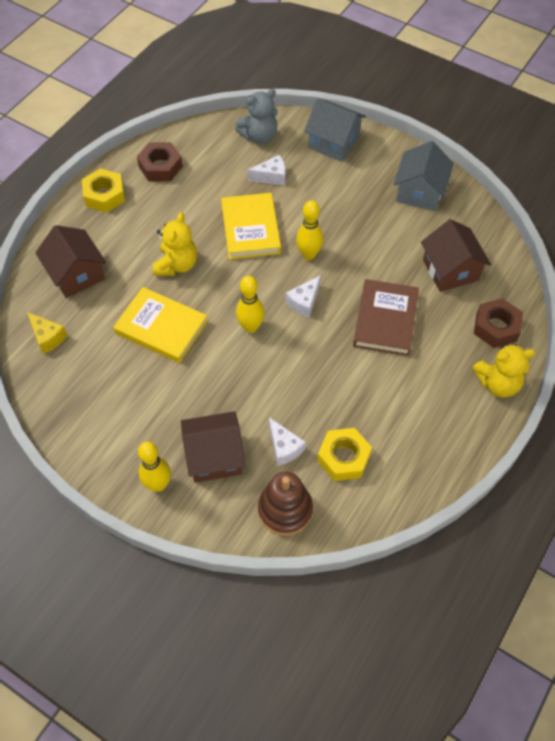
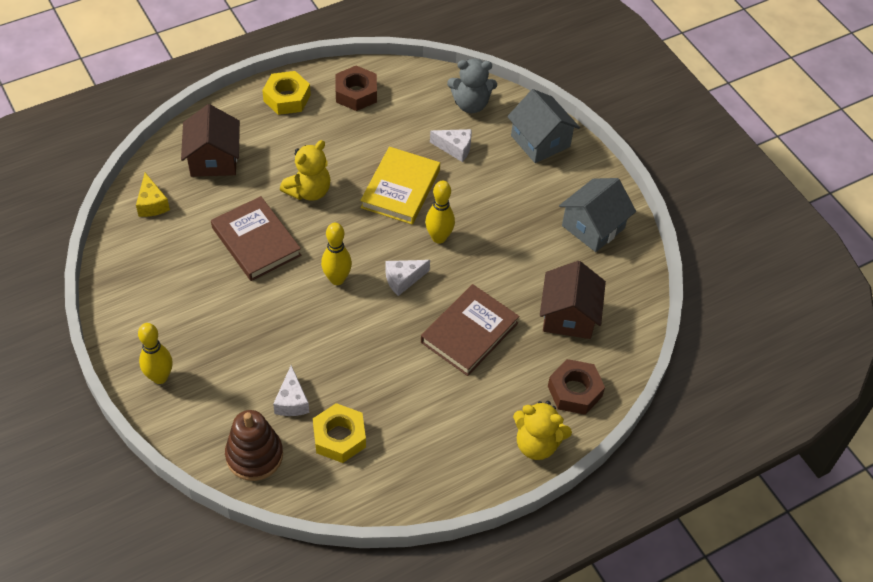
camera: 25 degrees right, 5 degrees down
(161, 327) = (256, 241): yellow book -> brown book
(214, 456) = (224, 378): brown house -> none

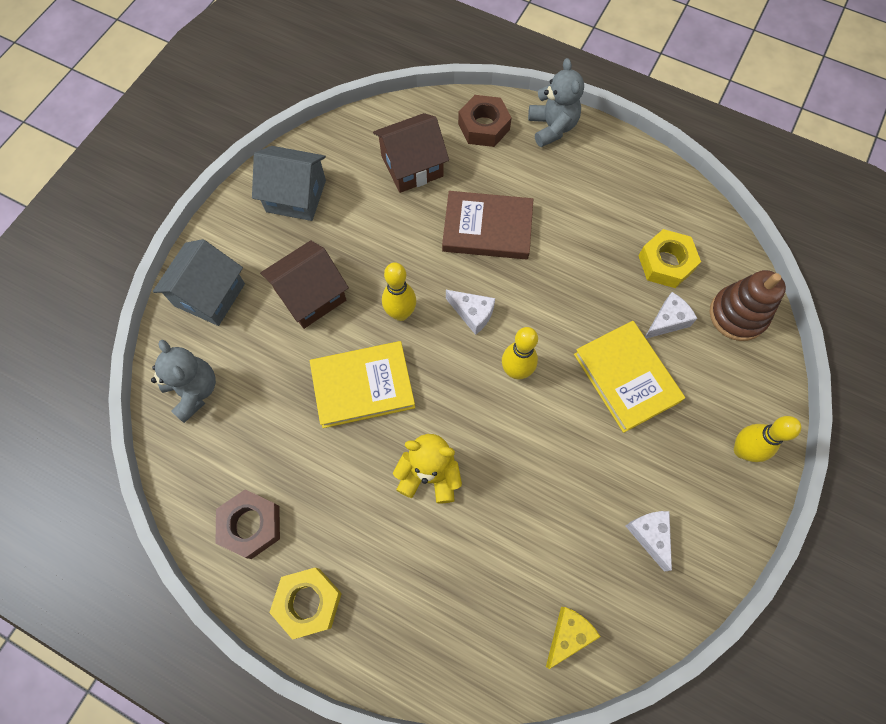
camera: 120 degrees left, 15 degrees up
(213, 159) = (458, 616): brown house -> brown house (310, 296)
(256, 241) = (531, 479): brown book -> none
(273, 343) = (626, 377): none -> yellow book
(455, 148) = (271, 368): white cheese -> white cheese (649, 535)
(537, 444) = (552, 127): yellow teddy bear -> grey teddy bear

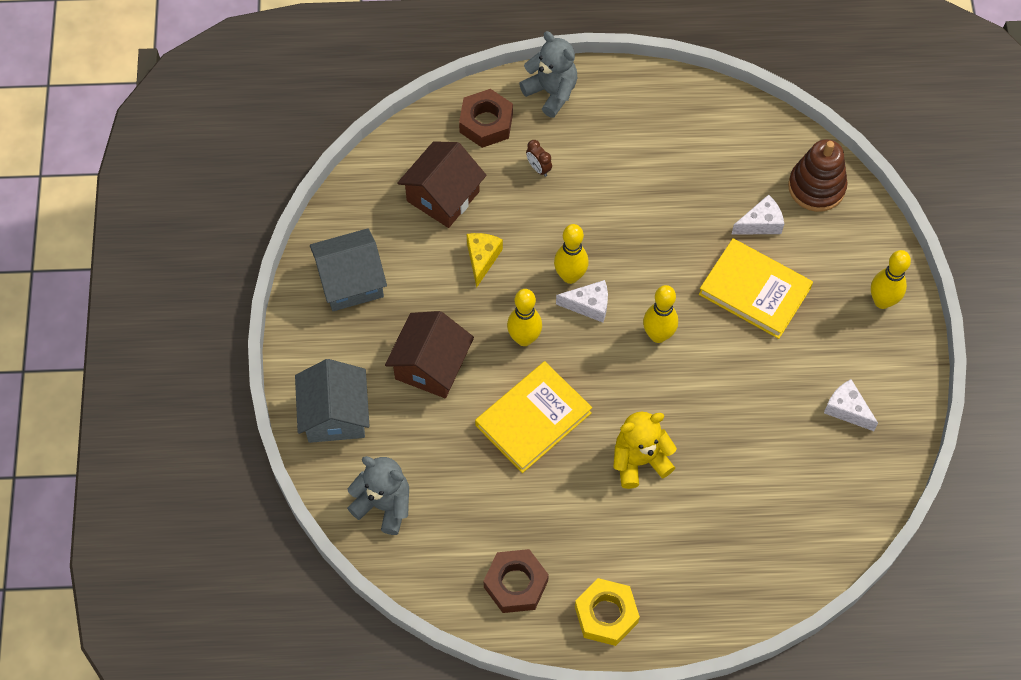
camera: 30 degrees left, 5 degrees down
(472, 281) = (570, 276): none -> yellow bowling pin
(487, 228) = (552, 220): brown book -> none
(503, 181) = (538, 168): none -> brown clock
(568, 634) = (828, 520): yellow cheese -> yellow cheese (482, 259)
(666, 263) = (730, 171): yellow nut -> none
(667, 321) = (760, 224): white cheese -> white cheese turned 45 degrees clockwise

